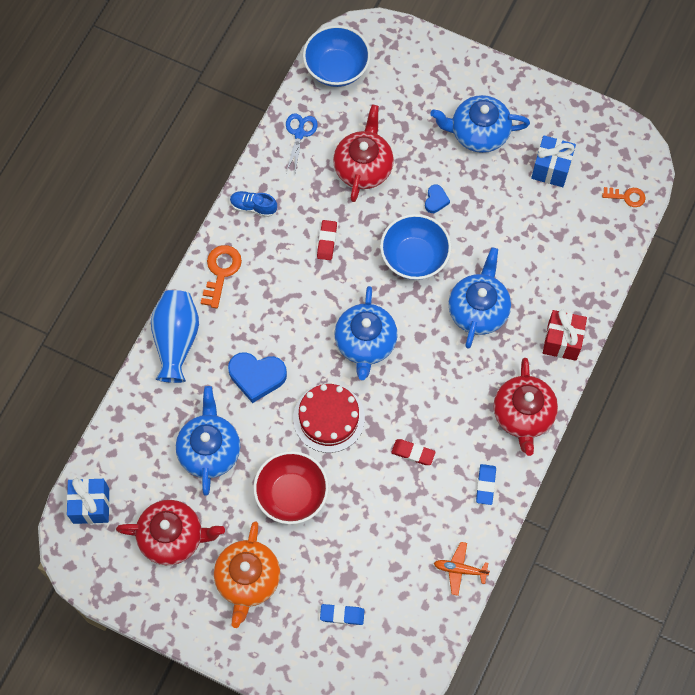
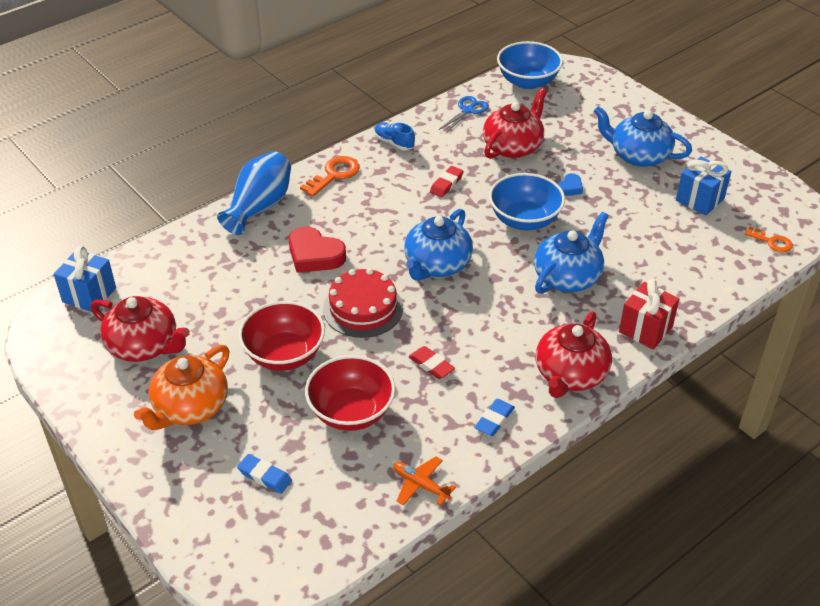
camera: 25 degrees right, 25 degrees down
(209, 450) = (230, 293): blue teapot -> none
(257, 376) = (314, 255): blue heart -> red heart
(374, 527) = (351, 412): none -> red bowl

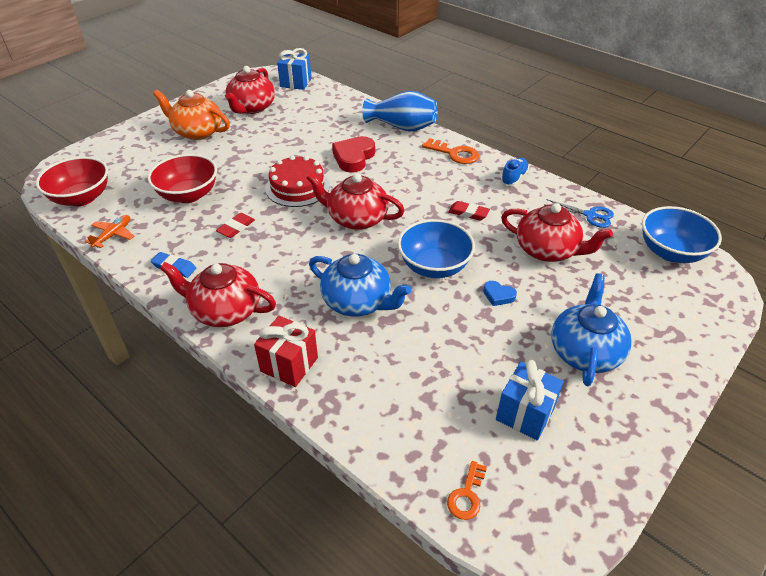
camera: 80 degrees right, 0 degrees up
(265, 476) = (134, 168): blue eraser -> none
(284, 354) = (245, 159): red bowl -> red bowl (81, 198)
(437, 265) = (356, 218): blue teapot -> red teapot

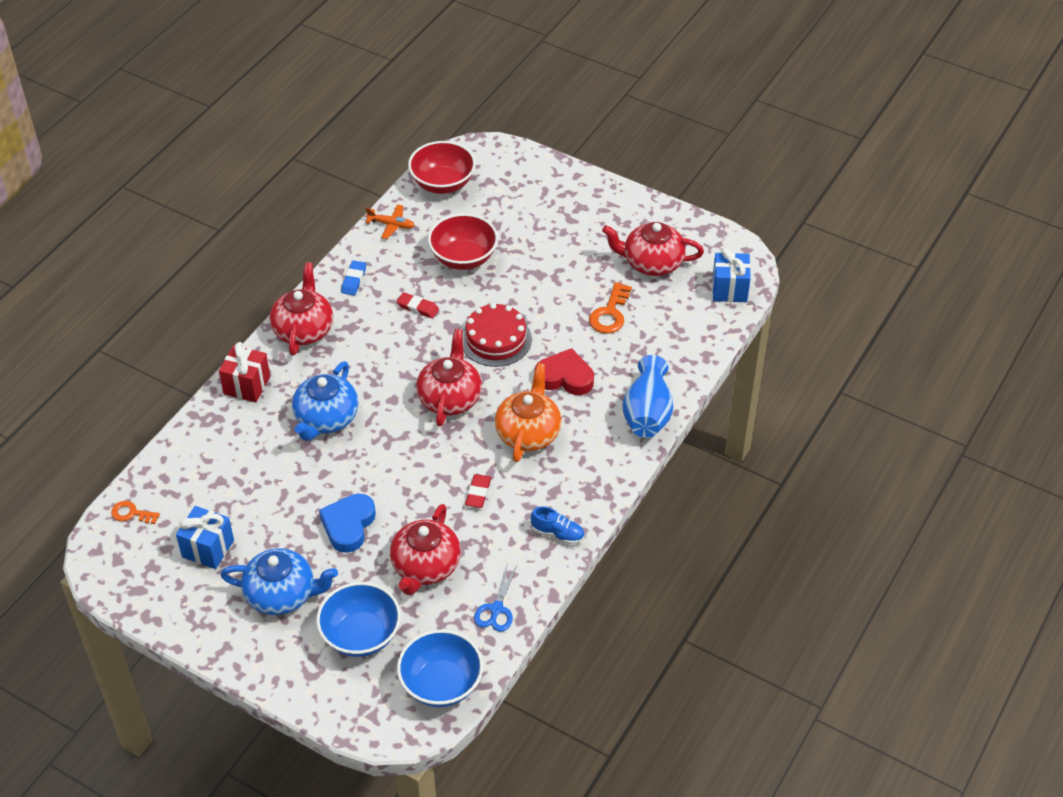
camera: 80 degrees right, 5 degrees up
(197, 132) = (584, 230): orange teapot -> orange teapot (528, 433)
(434, 266) = (384, 471): blue bowl -> blue bowl (361, 635)
(454, 154) = (598, 472): orange key -> orange key (610, 313)
(498, 295) = (348, 525): blue heart -> blue heart, size x1.91

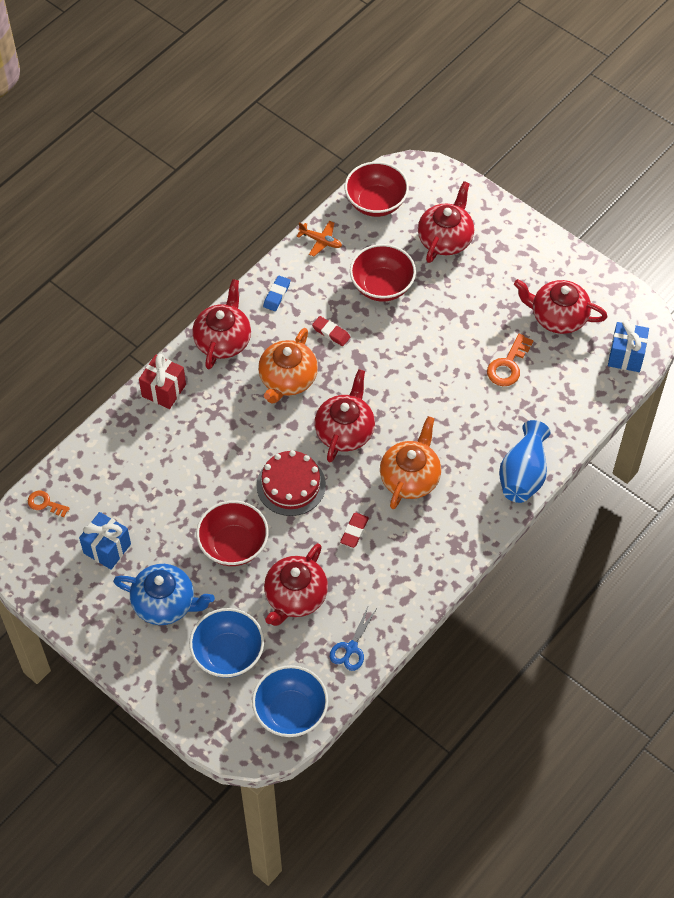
camera: 10 degrees right, 10 degrees up
(326, 418) = (230, 435): blue teapot -> none
(348, 525) = (233, 545): blue heart -> red bowl
(379, 357) = (287, 379): none -> orange teapot
(496, 339) = (397, 377): red cake -> red cake (291, 485)
(521, 207) = (445, 239): none -> red teapot
(558, 533) = (419, 583): blue shoe -> none
(565, 377) = (454, 425): red heart -> none

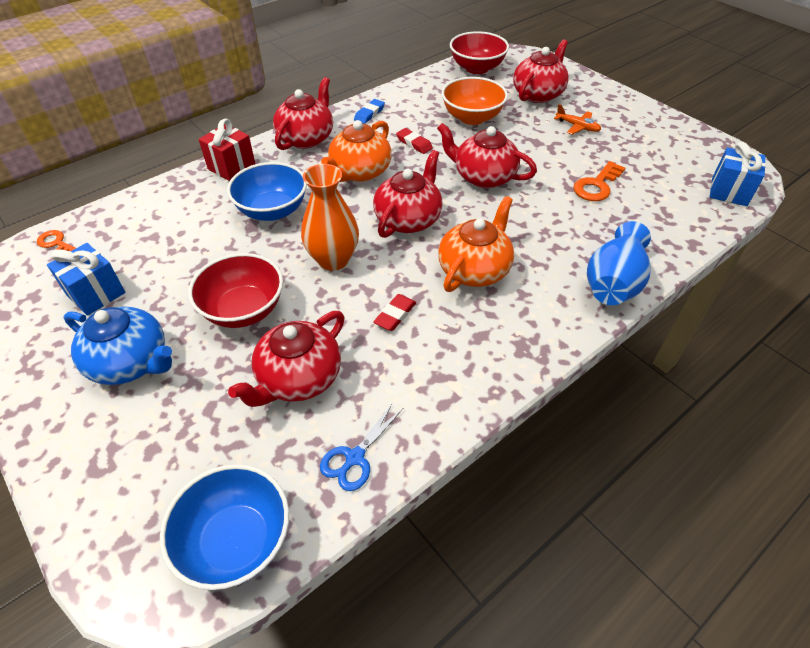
camera: 10 degrees right, 10 degrees down
(228, 654) = (181, 438): blue bowl -> blue bowl (272, 210)
(291, 485) = (333, 259): red cake -> orange vase
(321, 241) = (421, 85): orange plane -> orange plane (577, 127)
(382, 286) = (472, 117): red bowl -> orange bowl
(558, 317) = (650, 155): red teapot -> red teapot (483, 177)

